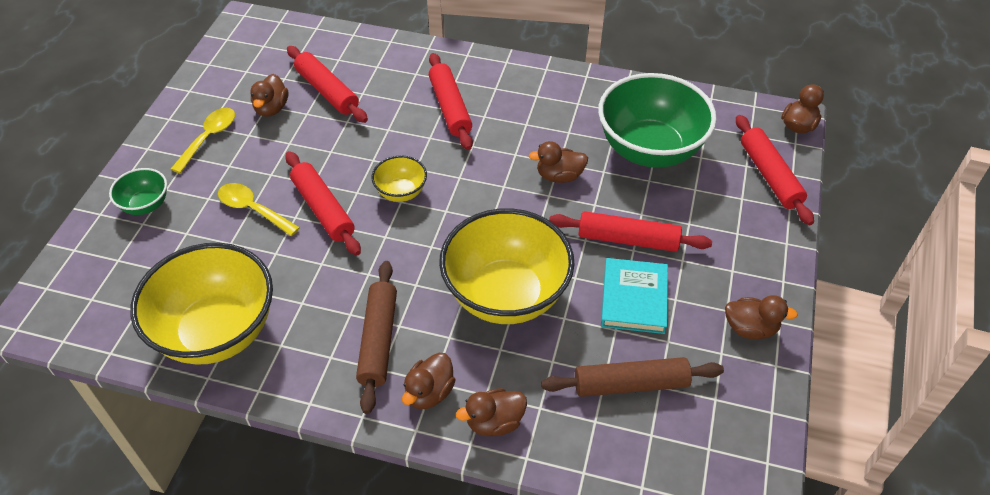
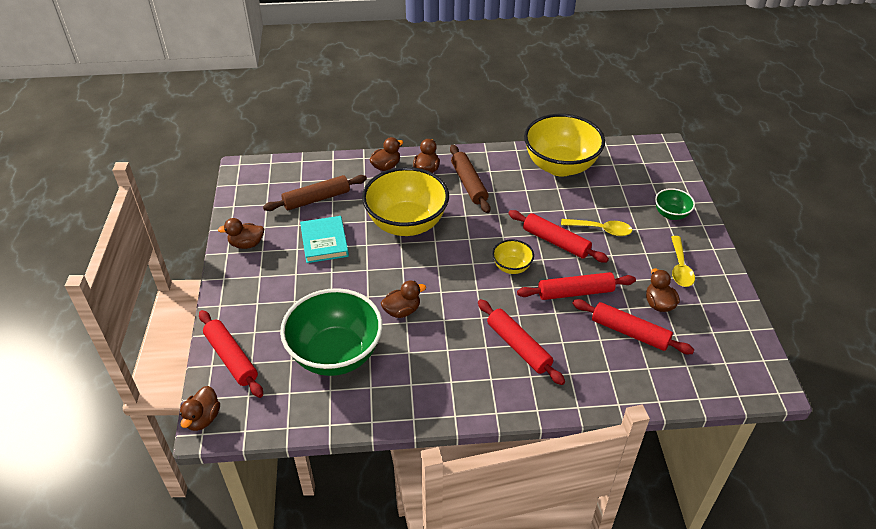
camera: 160 degrees right, 5 degrees down
(628, 239) = (337, 277): red rolling pin -> red rolling pin (575, 292)

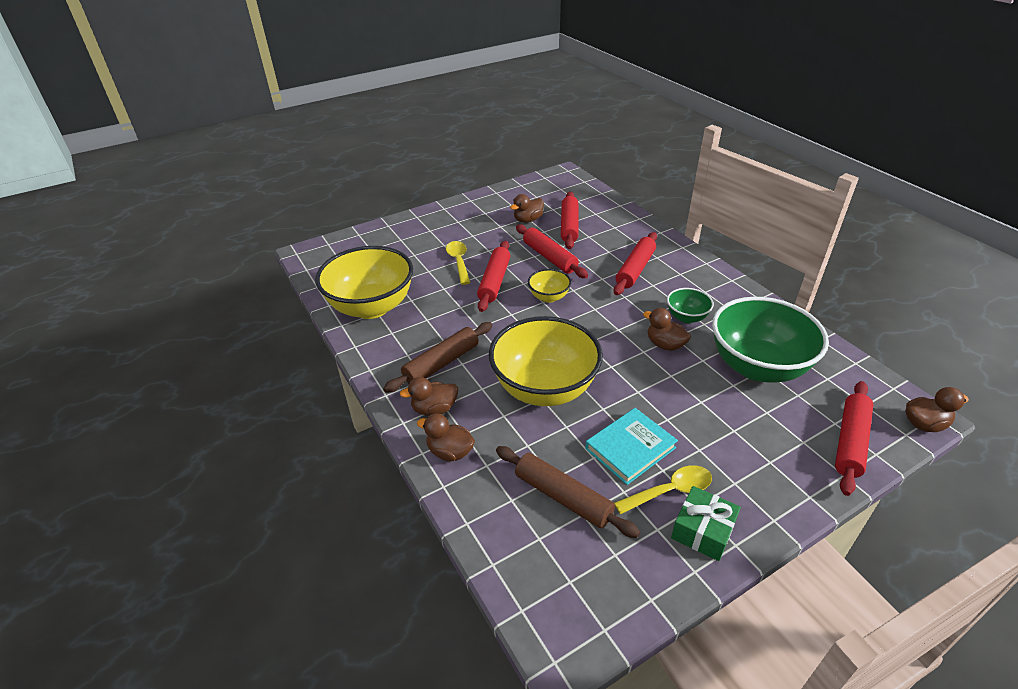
camera: 115 degrees left, 5 degrees down
(246, 244) = (702, 530): brown duck -> green gift
(671, 214) = (412, 232): green bowl -> green bowl (686, 317)
(680, 268) = (479, 218): yellow spoon -> yellow spoon (670, 491)

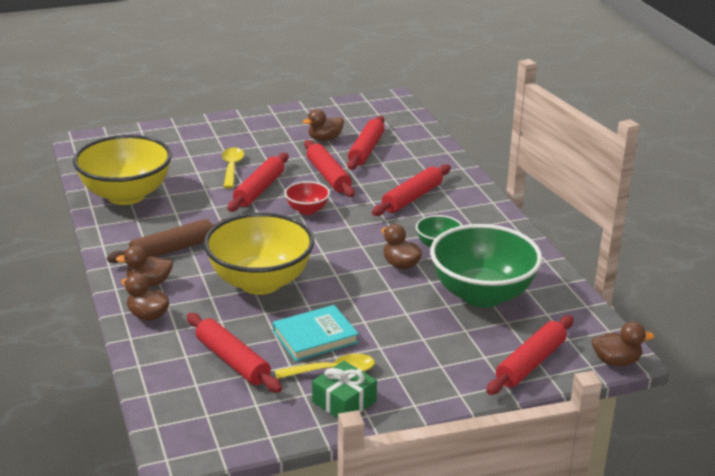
camera: 10 degrees right, 10 degrees down
(549, 297) = (307, 210): yellow bowl -> red bowl
(563, 497) = (232, 361): brown rolling pin -> red rolling pin

